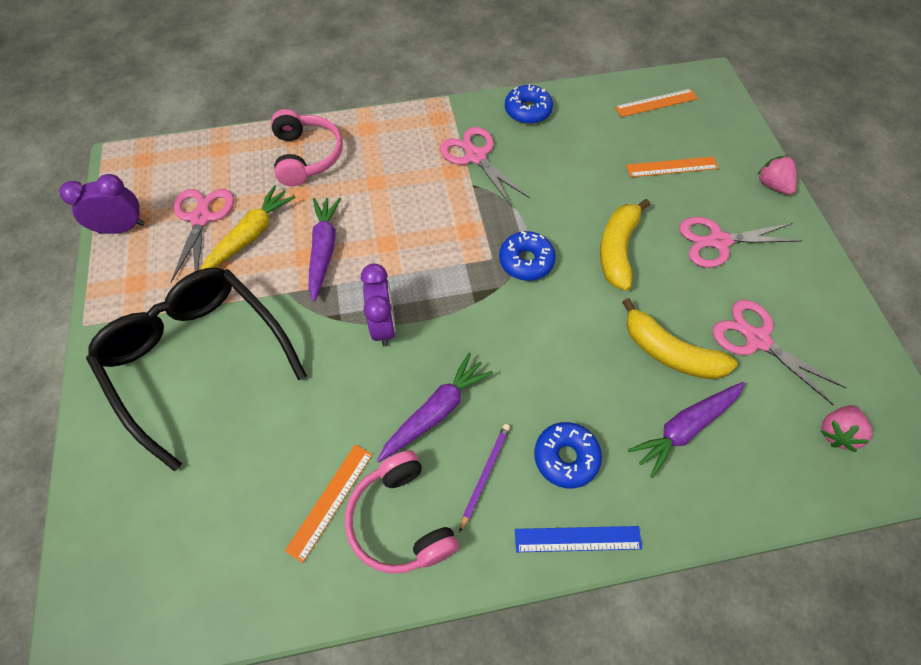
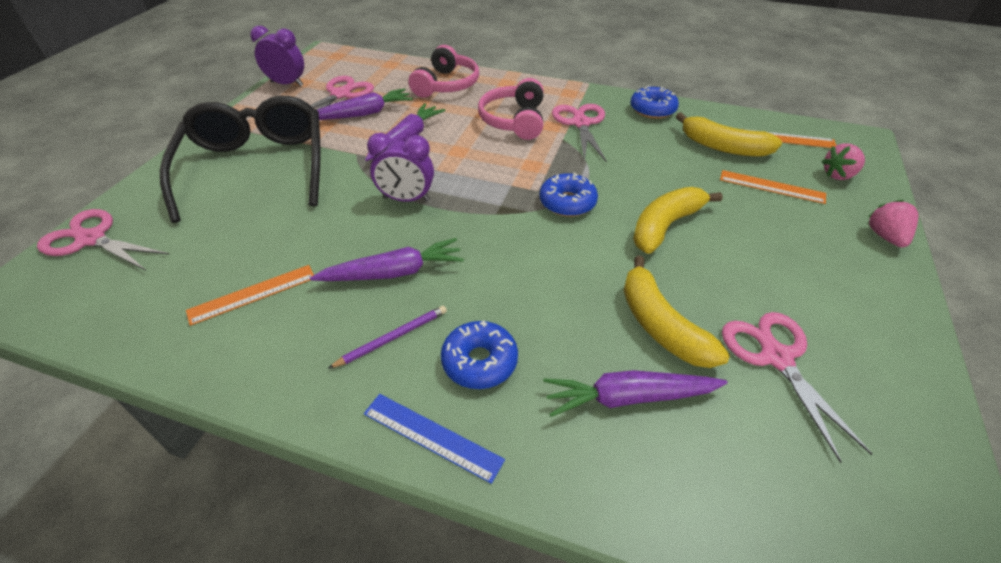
camera: 30 degrees right, 15 degrees down
(250, 235) = (364, 114): yellow carrot -> purple carrot
(383, 325) = (406, 199): purple clock -> purple clock turned 75 degrees clockwise
(400, 520) = (290, 335): pink headphones -> pink headphones (514, 120)
(612, 135) = (723, 147): none -> yellow banana
(718, 241) = (785, 258): pink scissors -> pink scissors (91, 239)
(836, 432) = (829, 496): pink strawberry -> pink strawberry (838, 175)

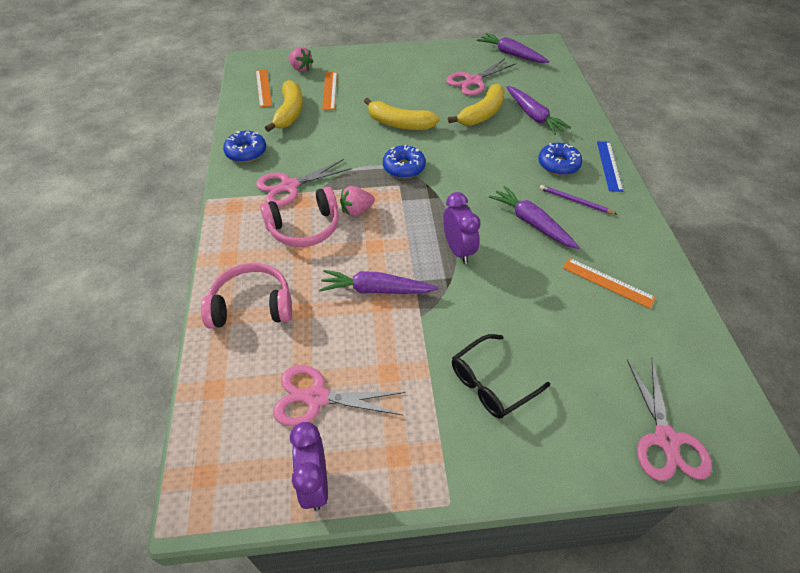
camera: 115 degrees left, 5 degrees up
(256, 167) = (491, 383): black glasses -> black glasses, size x0.52
(364, 114) = (348, 349): purple carrot -> purple carrot (511, 54)
(885, 237) = (356, 55): pink strawberry -> pink strawberry (356, 210)

